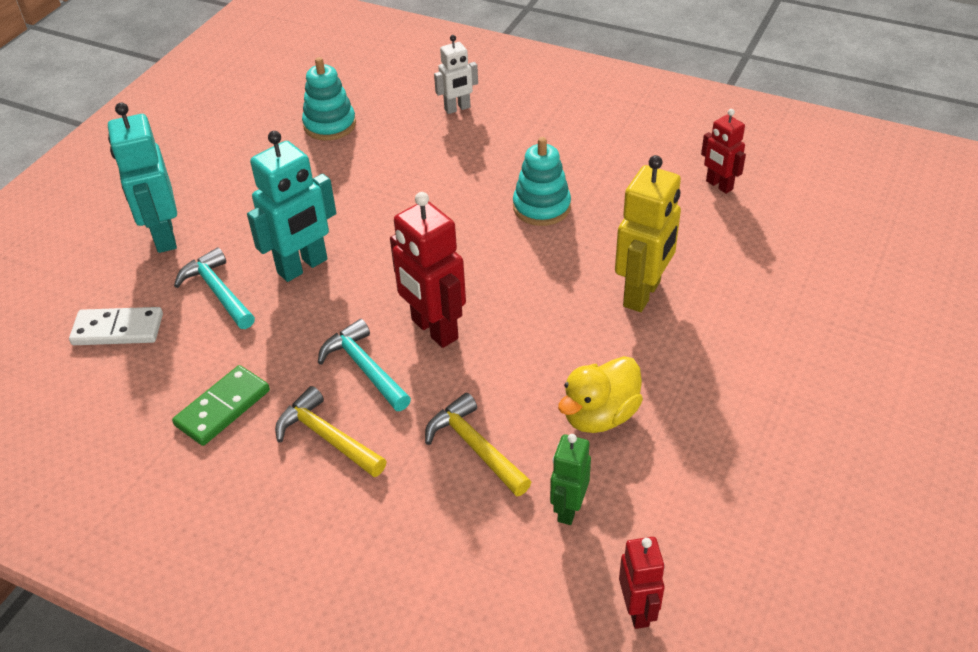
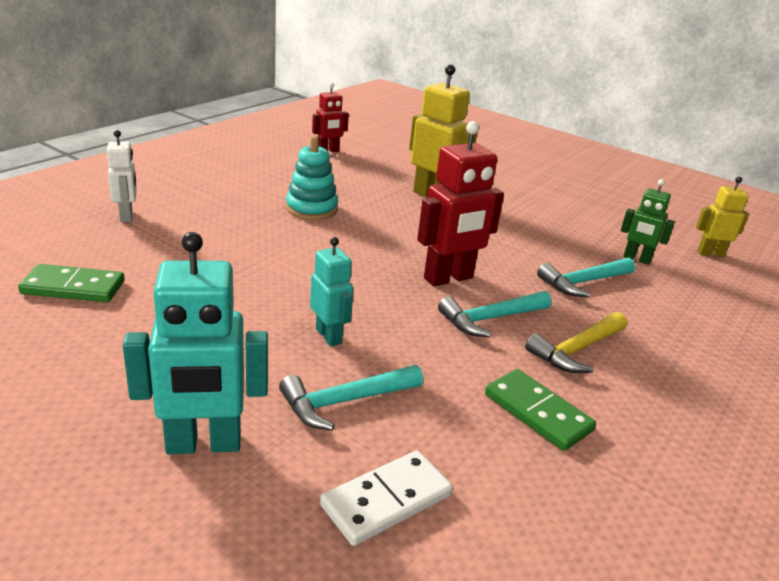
camera: 85 degrees left, 15 degrees down
(118, 329) = (386, 500): white domino -> white domino turned 45 degrees clockwise
(303, 267) = (329, 336): turquoise robot -> turquoise robot, size x0.59
(330, 125) = (73, 287): turquoise stacking toy -> green domino
(475, 447) = (583, 282): yellow hammer -> turquoise hammer
(600, 415) = (551, 233): yellow duck -> none
(637, 610) = (710, 253): red robot -> yellow robot

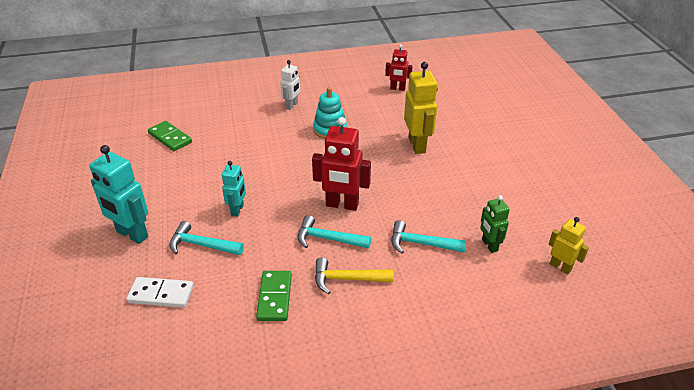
camera: 45 degrees right, 10 degrees up
(127, 216) = (234, 103): white robot -> white robot (292, 105)

